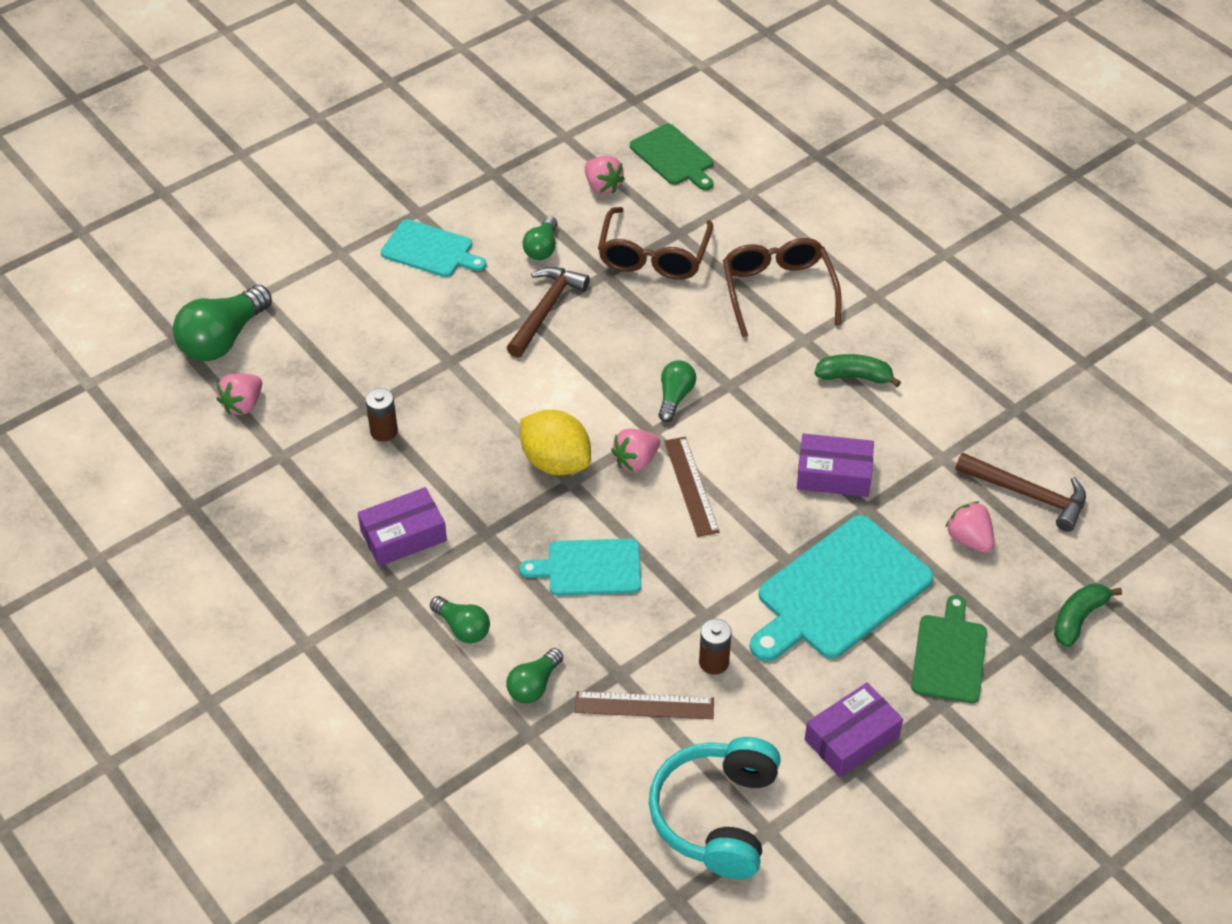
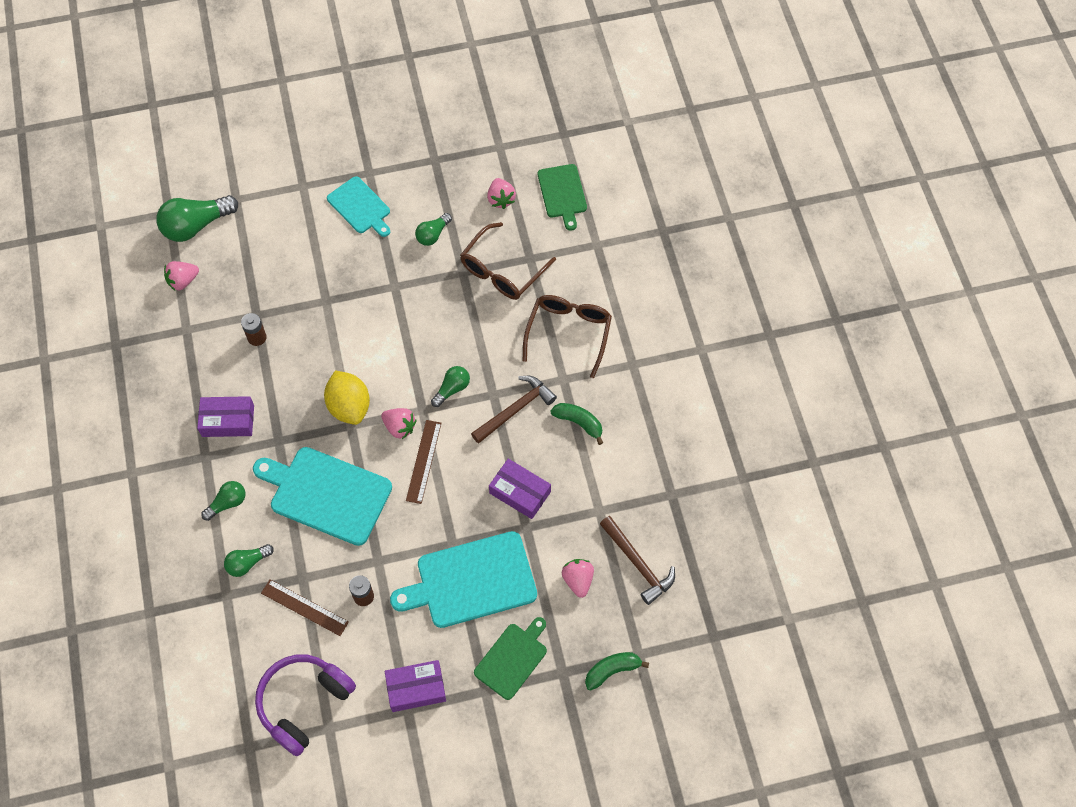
camera: 25 degrees right, 15 degrees up
(462, 628) = (227, 503): green light bulb -> green light bulb turned 105 degrees counterclockwise
(546, 310) = (408, 285): brown hammer -> brown hammer (516, 409)
(589, 568) = (326, 494): turquoise cutting board -> turquoise cutting board, size x1.67
(636, 461) = (399, 427): pink strawberry -> pink strawberry turned 135 degrees counterclockwise
(717, 816) = (304, 703): turquoise headphones -> purple headphones

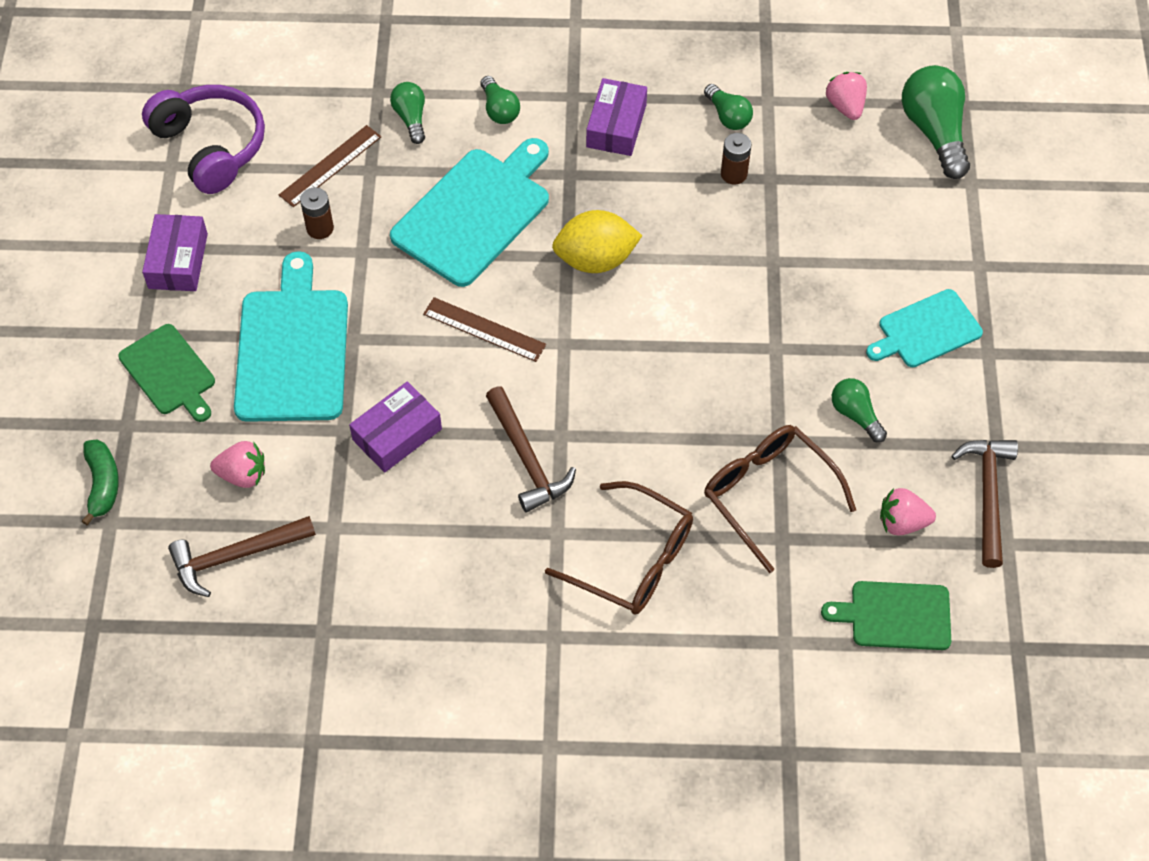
camera: 105 degrees right, 5 degrees down
(399, 427) = (545, 311): pink strawberry -> none
(452, 389) = (585, 386): green light bulb -> green light bulb (728, 116)
(470, 160) = (987, 495): none -> brown hammer
(579, 423) = (479, 536): green banana -> none

